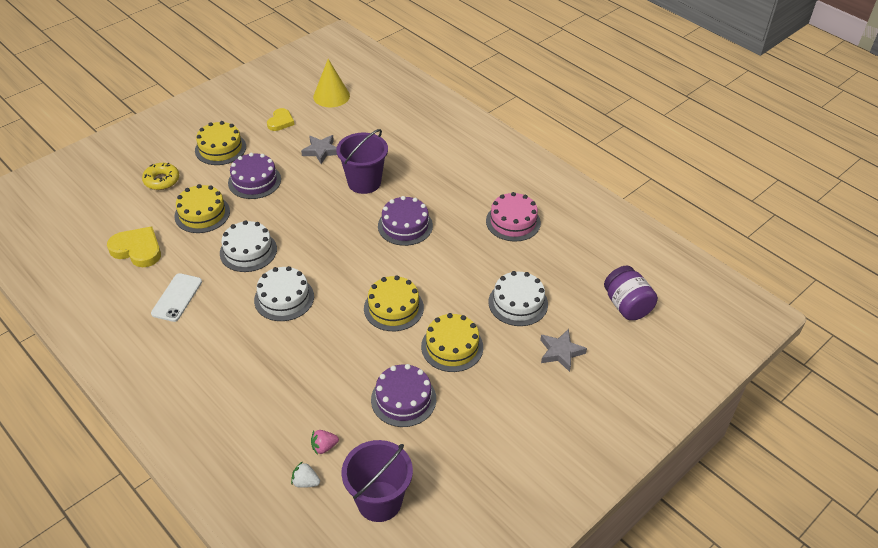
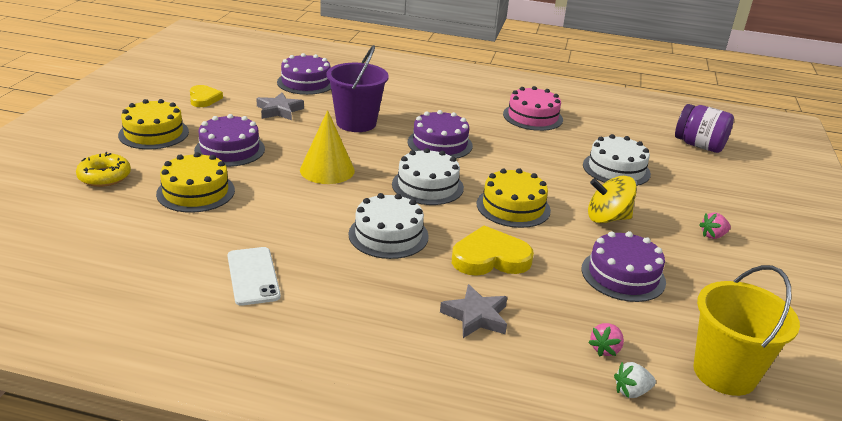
camera: 35 degrees left, 15 degrees down
(137, 249) = (142, 247): yellow heart -> yellow heart (490, 258)
(248, 251) = (294, 208): white cake -> white cake (427, 186)
(331, 96) = (239, 70): yellow cone -> yellow cone (327, 170)
(368, 125) = (306, 82): none -> purple cake
(379, 501) = (724, 373): purple bucket -> yellow bucket
(452, 347) = (607, 218): yellow cake -> yellow spinning top
(516, 397) = (713, 236): none -> pink strawberry
(560, 352) = (699, 191): grey star -> grey star (476, 316)

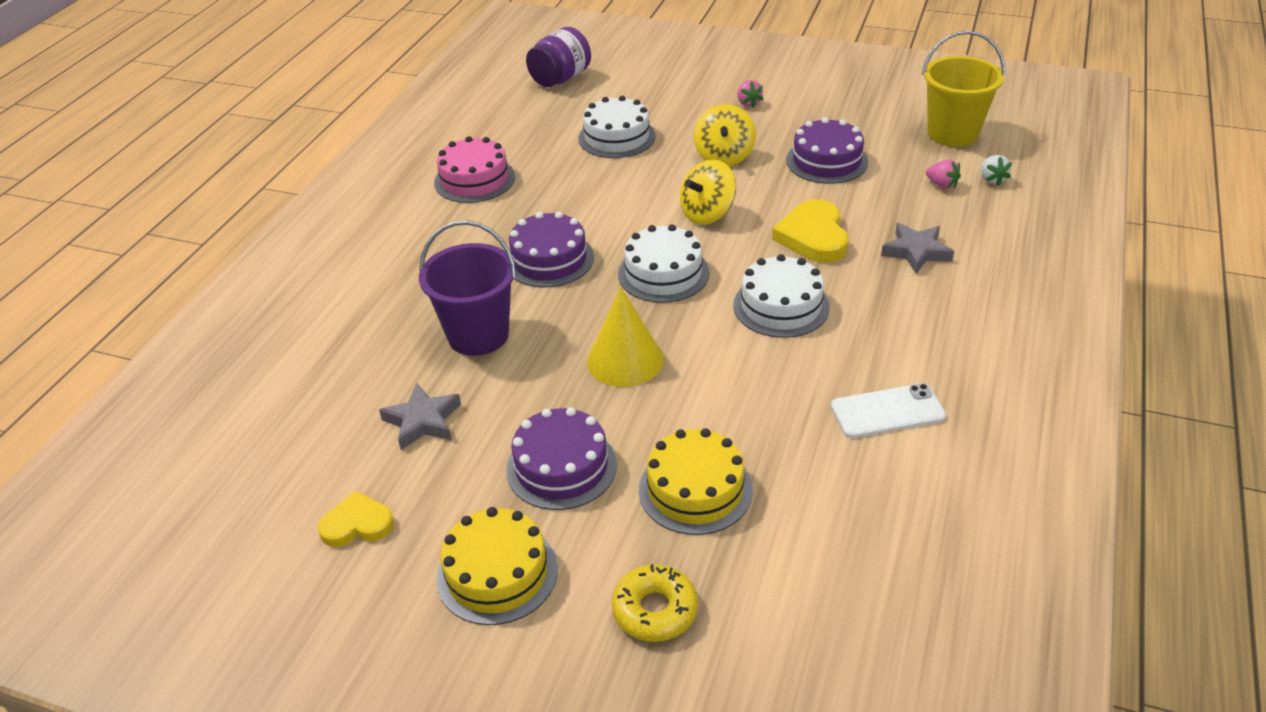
camera: 80 degrees left, 10 degrees up
(306, 82) = (311, 395): purple cake -> none
(513, 207) = (707, 213): yellow cake -> yellow spinning top

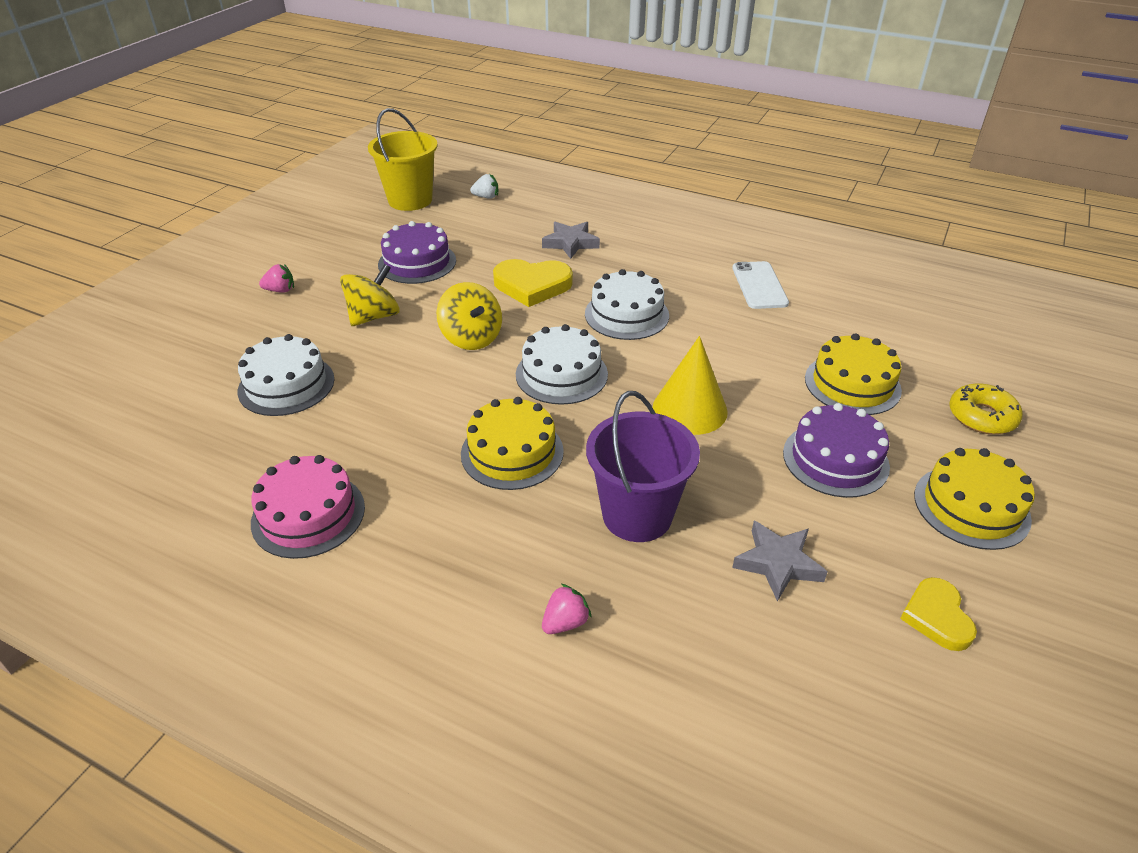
camera: 85 degrees left, 0 degrees up
(549, 259) = (512, 452): purple cake -> yellow cake
(560, 78) = (101, 422): purple jar -> none
(724, 156) = (374, 316): yellow spinning top -> yellow spinning top turned 60 degrees counterclockwise
(941, 185) = (483, 217): pink strawberry -> pink strawberry (565, 622)

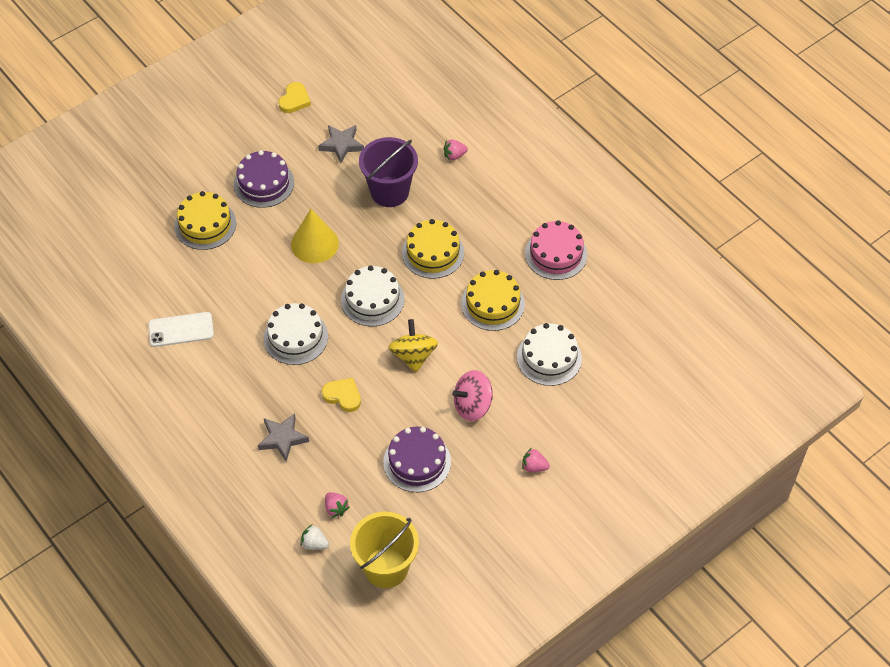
camera: 155 degrees left, 15 degrees up
(374, 316) = (472, 405): yellow spinning top -> pink spinning top
(481, 218) = (336, 508): none -> pink strawberry
(532, 285) = (343, 396): yellow heart -> yellow heart, size x0.64
(759, 285) = (181, 330): white phone -> white phone turned 60 degrees clockwise
(971, 506) = (224, 135): yellow cake -> yellow cake (492, 304)
(982, 416) = (158, 177): yellow donut -> none

